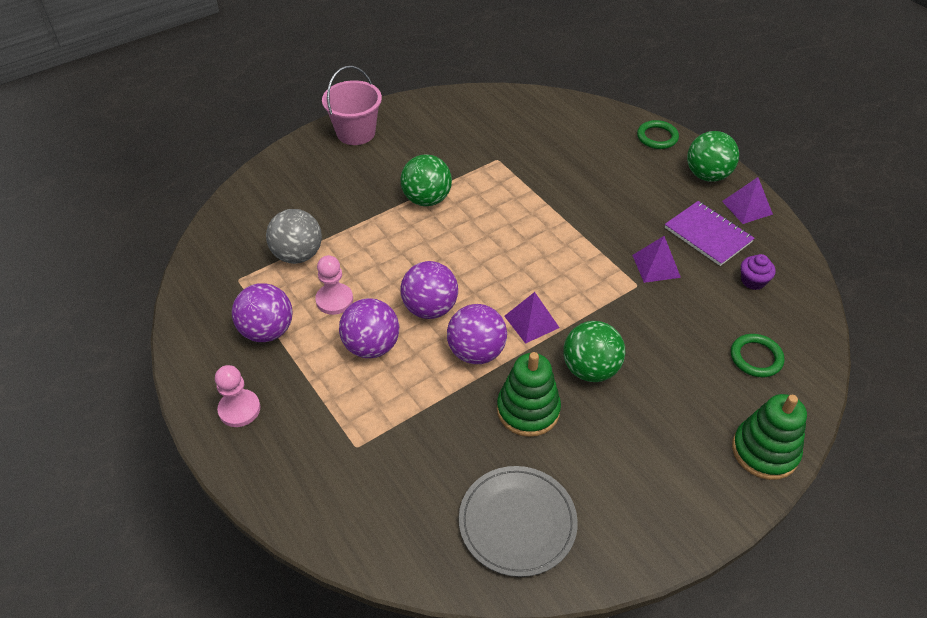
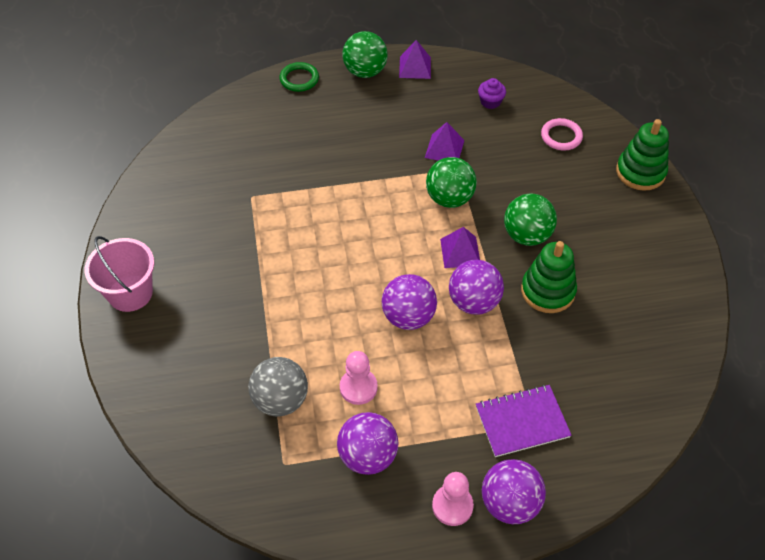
camera: 65 degrees left, 5 degrees up
(371, 346) = (429, 376): purple ball -> purple ball (510, 503)
(427, 199) = (270, 269): green ball -> green ball (449, 198)
(517, 522) = (645, 339): grey plate -> none
(708, 235) = (430, 103): purple notebook -> purple notebook (522, 422)
(756, 357) = (561, 136): green ring -> pink ring

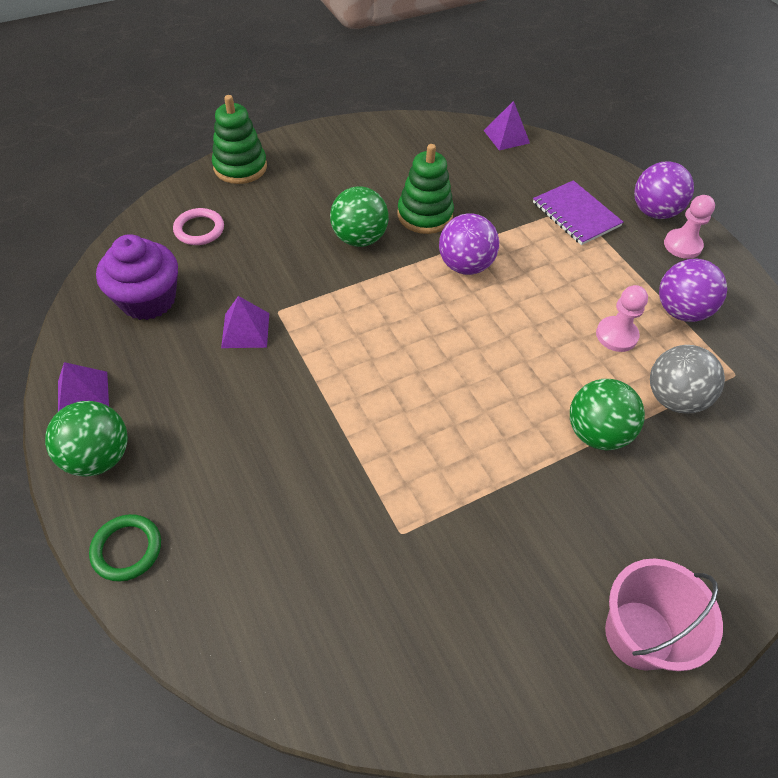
camera: 110 degrees left, 0 degrees up
(408, 317) = (510, 313): purple ball -> none
(449, 198) = (328, 310): green ball -> green ball (596, 433)
(460, 252) = (404, 287): purple pyramid -> purple pyramid (506, 136)
(490, 102) = (148, 300): purple cupcake -> purple cupcake, size x2.02

